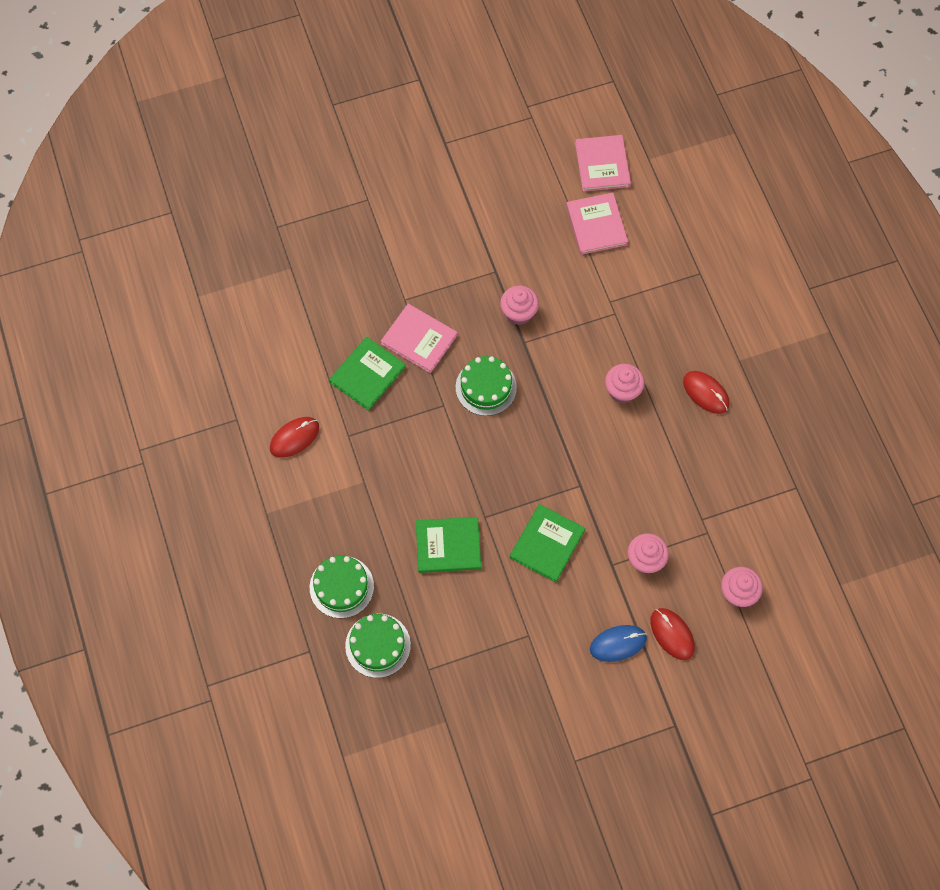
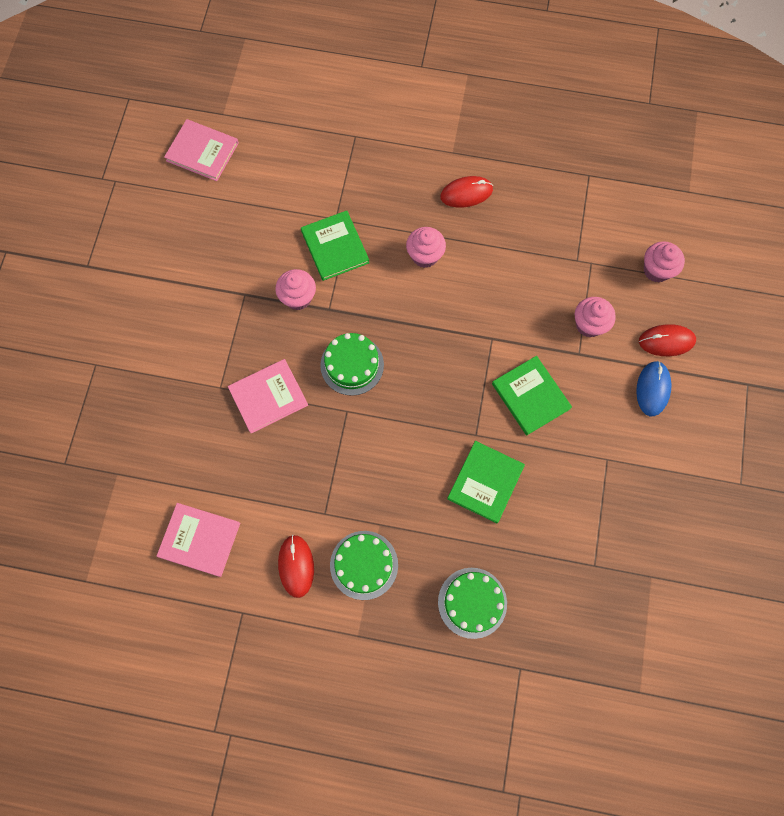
camera: 60 degrees left, 5 degrees up
(367, 374) = (273, 462): green book -> green book (335, 247)
(378, 645) = (547, 599): green cake -> green cake (364, 565)
(596, 225) = (256, 189): pink book -> pink book (199, 540)

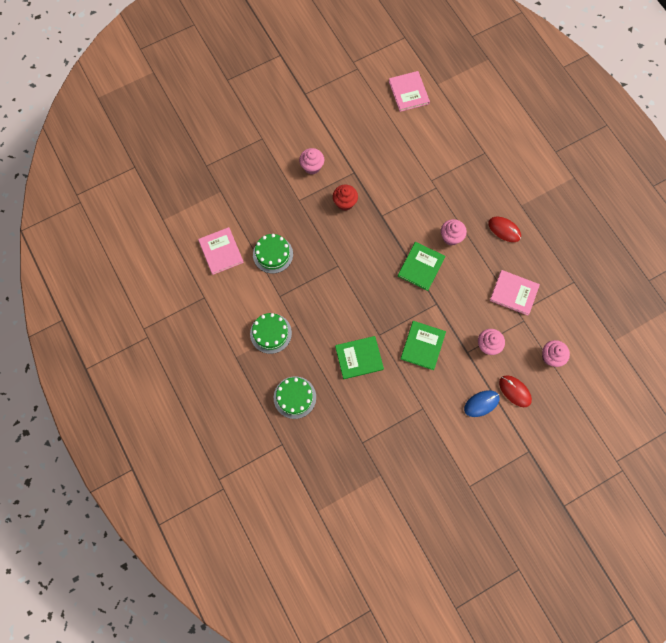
camera: 50 degrees right, 0 degrees up
(268, 396) = (313, 225): pink book -> pink book (514, 293)
(274, 337) = (345, 203): none -> red cupcake
(296, 566) = (244, 303): red mouse -> none
(298, 298) = (374, 197): pink cupcake -> pink cupcake (312, 167)
(335, 247) = (416, 192): green book -> green book (421, 267)
(352, 365) = (363, 249): green cake -> green cake (273, 254)

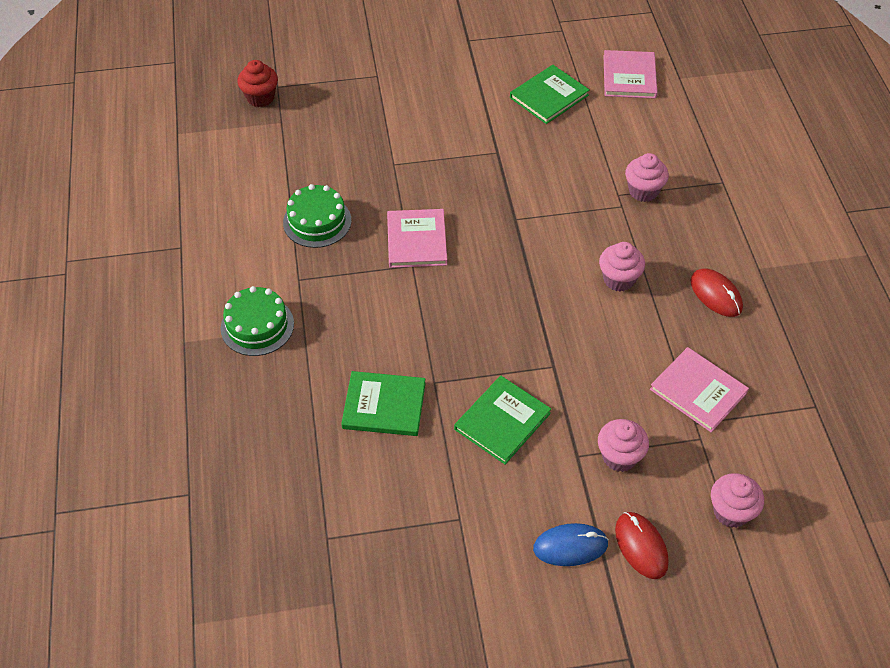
camera: 20 degrees right, 20 degrees down
(221, 251) = (240, 196): pink book -> pink book (416, 240)
(295, 397) = (247, 430): green cake -> none
(312, 167) = (435, 128): pink cupcake -> pink cupcake (643, 191)
(345, 203) = (464, 186): red cupcake -> red cupcake (260, 98)
(421, 267) = (549, 306): green book -> green book (549, 96)

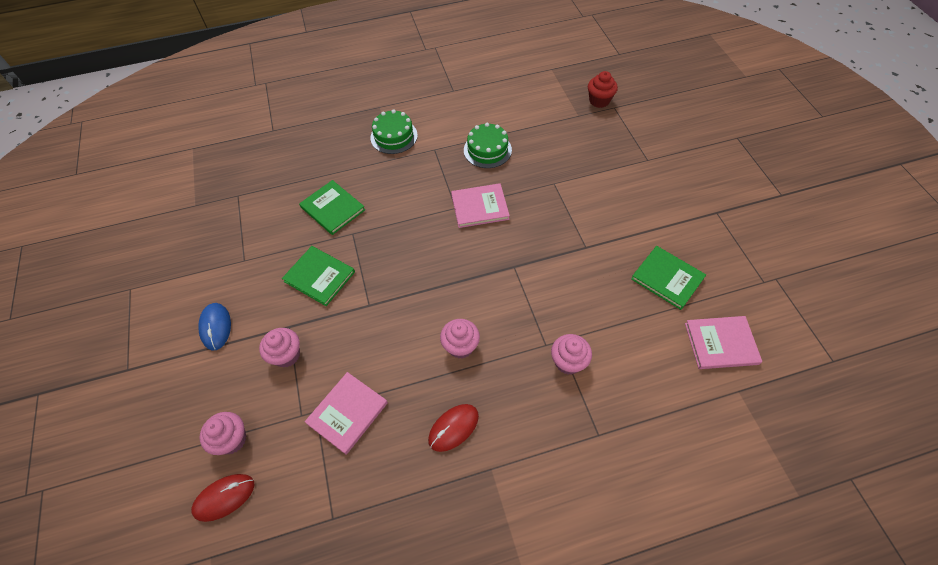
camera: 85 degrees right, 5 degrees up
(384, 406) = (332, 209): green book -> green book turned 45 degrees counterclockwise
(641, 546) = (210, 373): red mouse -> red mouse (224, 497)

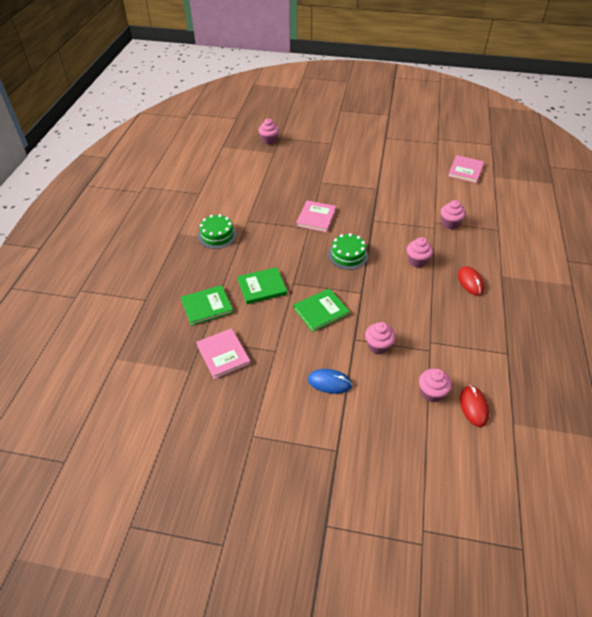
camera: 65 degrees left, 10 degrees down
(347, 413) = (439, 326): pink book -> pink book (223, 354)
(487, 150) = (270, 198): green cake -> green cake (348, 255)
(599, 101) = (269, 140): red cupcake -> pink cupcake
(667, 278) = (417, 170): green book -> green book (207, 306)

